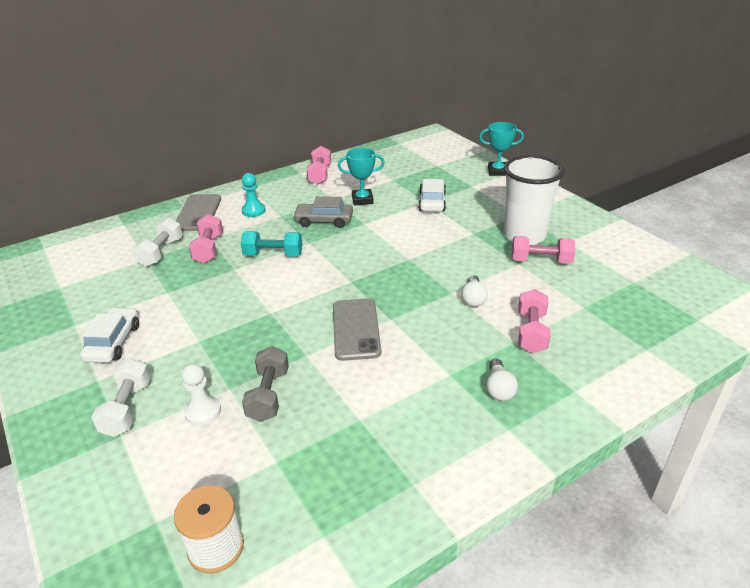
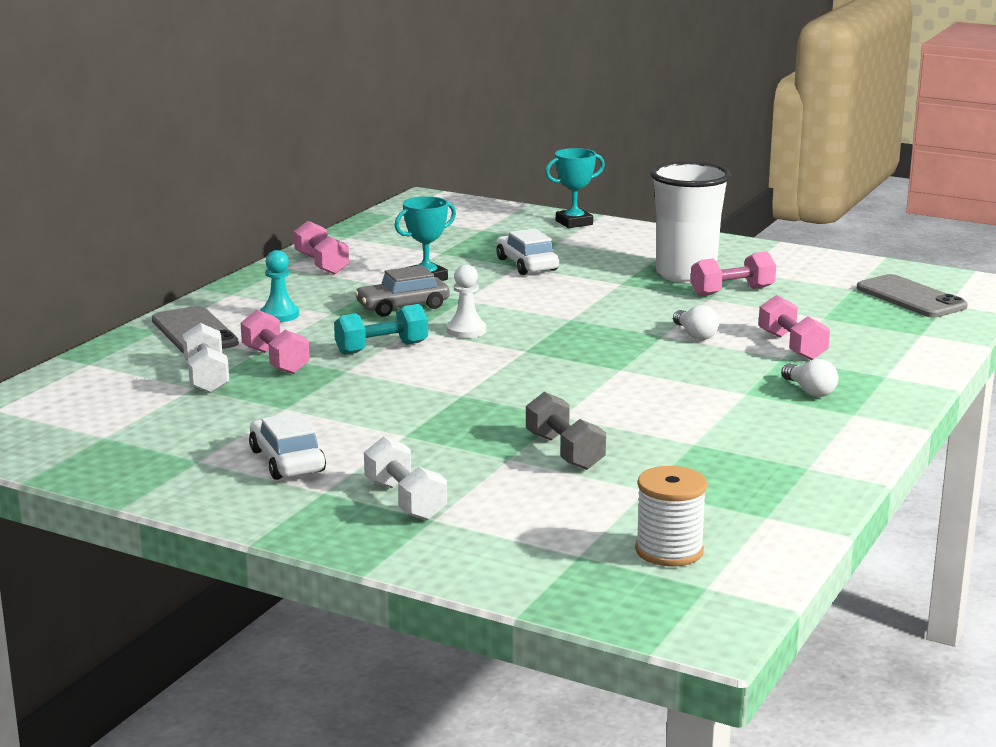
camera: 30 degrees left, 15 degrees down
(203, 411) = (505, 480): white pawn -> white pawn (466, 331)
(356, 329) = (591, 385): grey phone -> grey phone (910, 298)

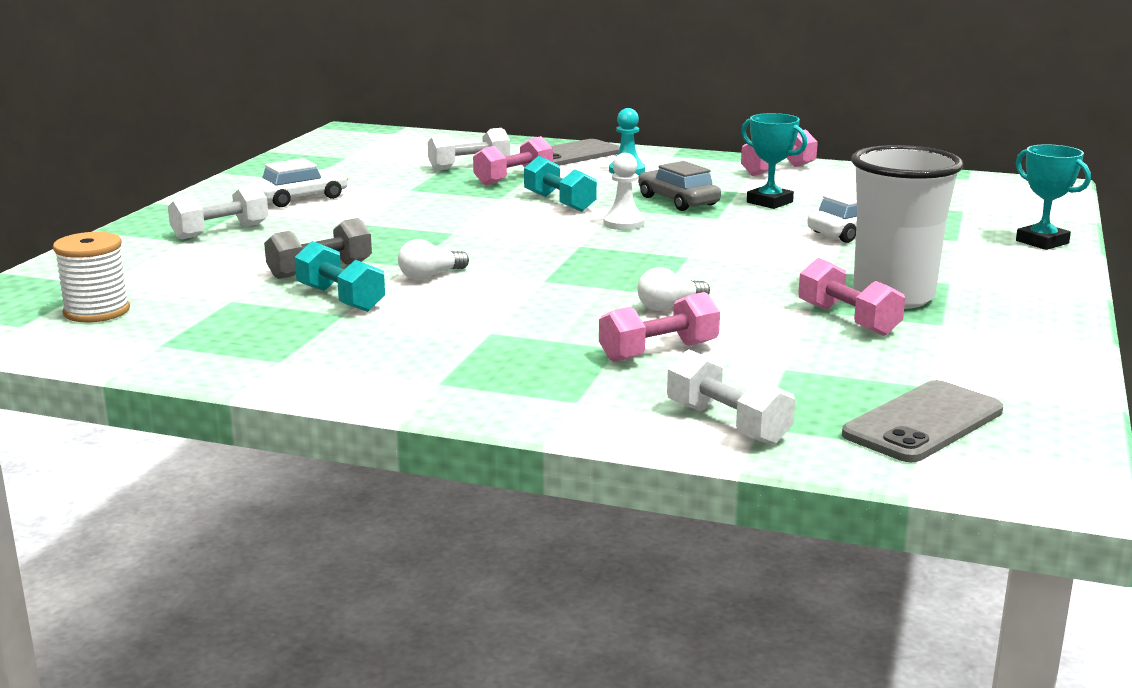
camera: 80 degrees right, 0 degrees up
(653, 444) = (340, 299): none -> turquoise dumbbell
(809, 391) = (507, 361): white light bulb -> white light bulb (430, 276)
(919, 341) = (727, 424): none -> white dumbbell

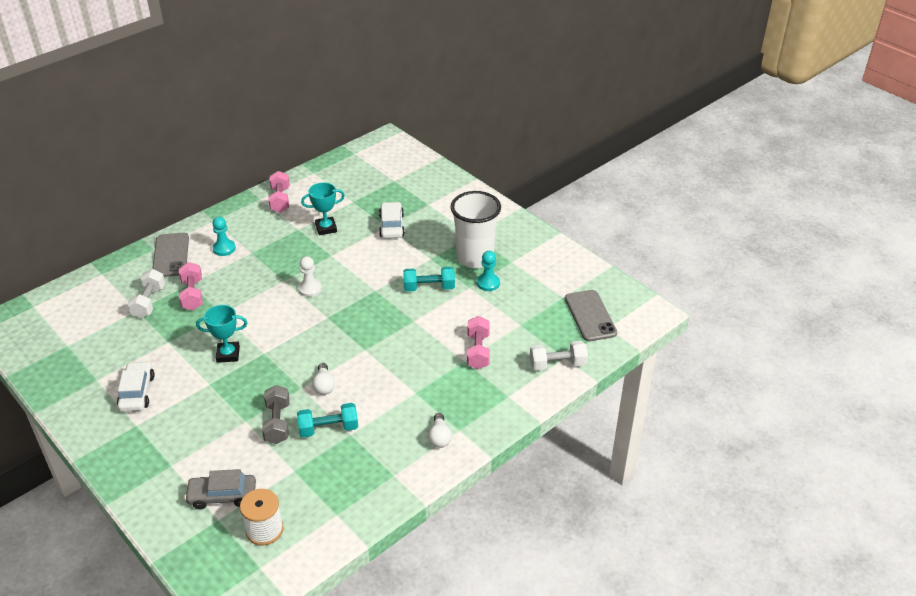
camera: 60 degrees left, 20 degrees up
(220, 231) = (169, 445): white dumbbell -> none
(559, 203) = (254, 296): turquoise dumbbell -> turquoise dumbbell (429, 287)
(669, 306) = (432, 325): white light bulb -> white light bulb (439, 437)
(678, 201) = (293, 255): grey car -> grey car (222, 496)
(848, 320) = (488, 283): pink dumbbell -> turquoise pawn
(1042, 242) = (452, 184): turquoise trophy -> turquoise trophy (228, 354)

